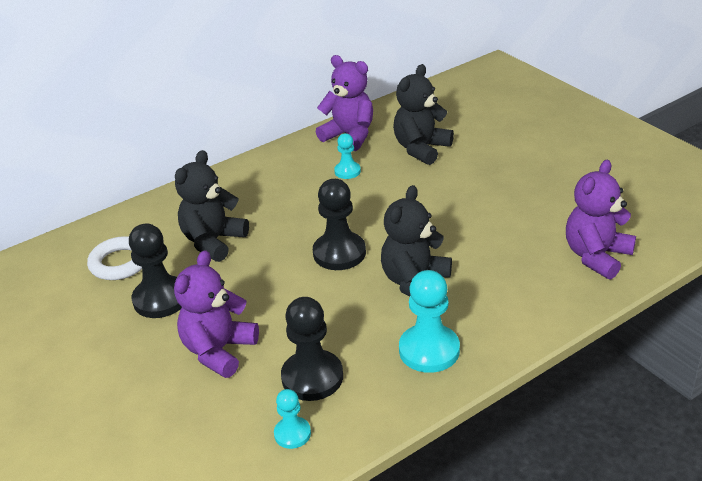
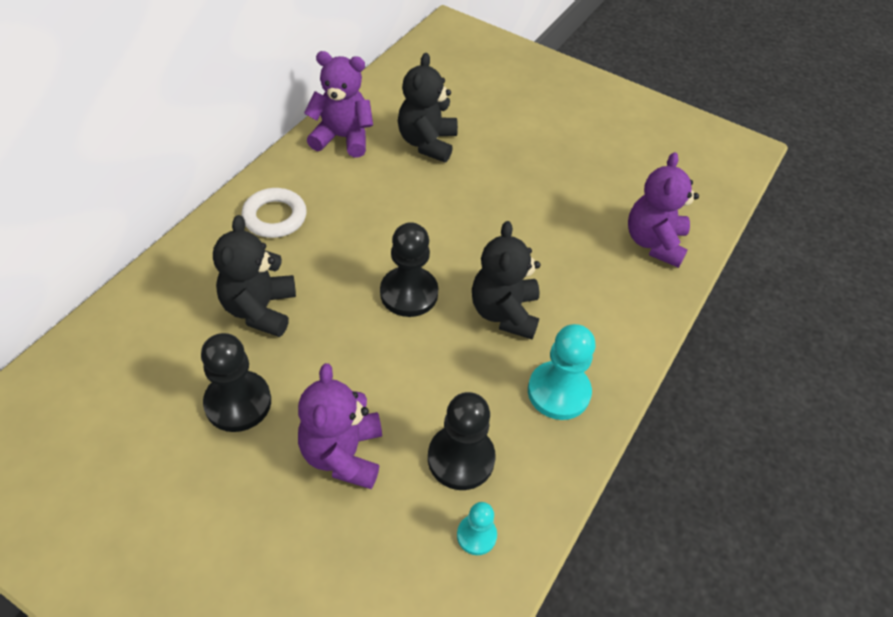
camera: 30 degrees left, 15 degrees up
(120, 263) = (160, 365): white ring -> white ring (275, 217)
(347, 171) = (364, 185): turquoise pawn -> none

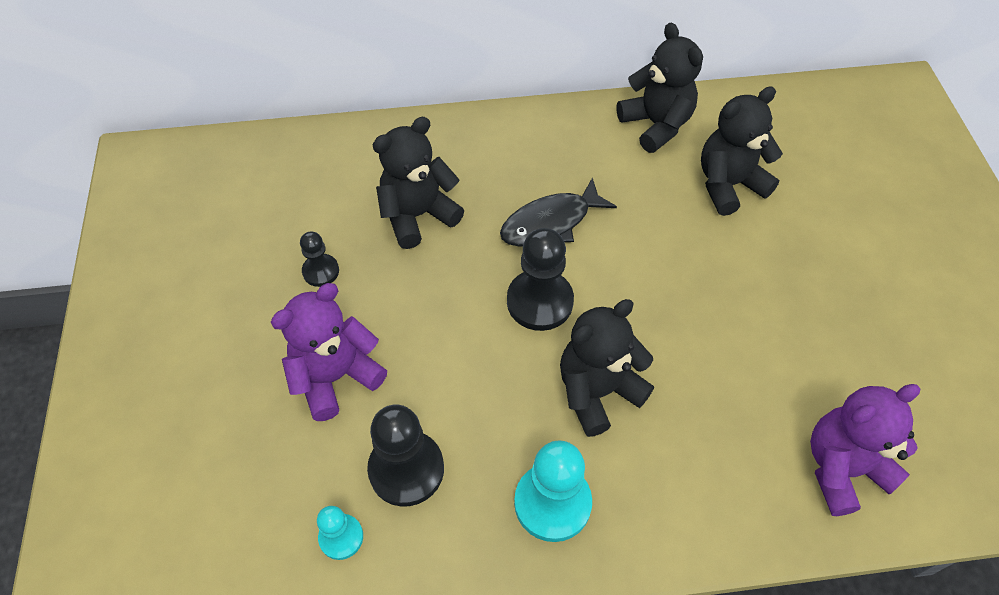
camera: 55 degrees right, 5 degrees up
(238, 402) = (321, 271): black pawn -> black pawn, size x0.56
(275, 217) = (517, 151): white ring -> none
(342, 138) = (656, 125): purple teddy bear -> black teddy bear
(354, 243) = (550, 222): none -> black fish

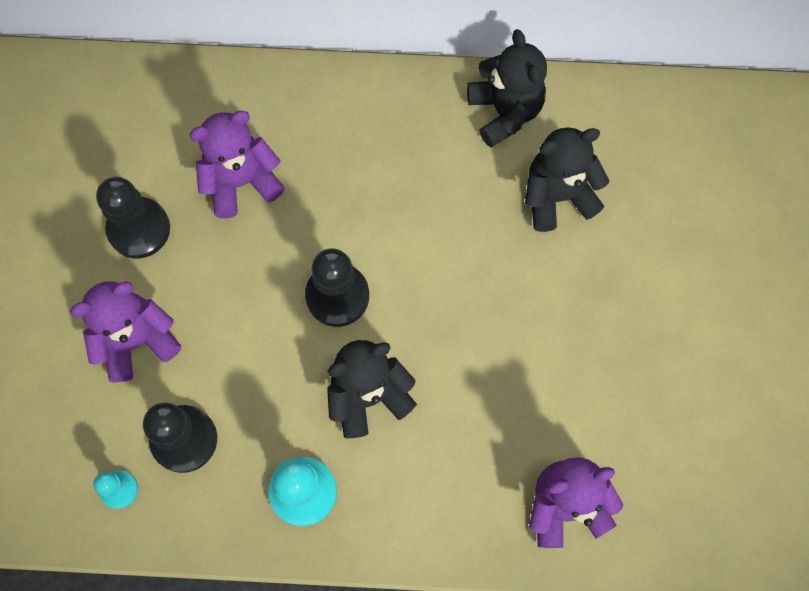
camera: 10 degrees right, 15 degrees up
(321, 271) = (139, 229): black pawn -> black pawn, size x1.79
(418, 215) = (241, 182): black teddy bear -> purple teddy bear
(550, 222) = (368, 211): black fish -> none

